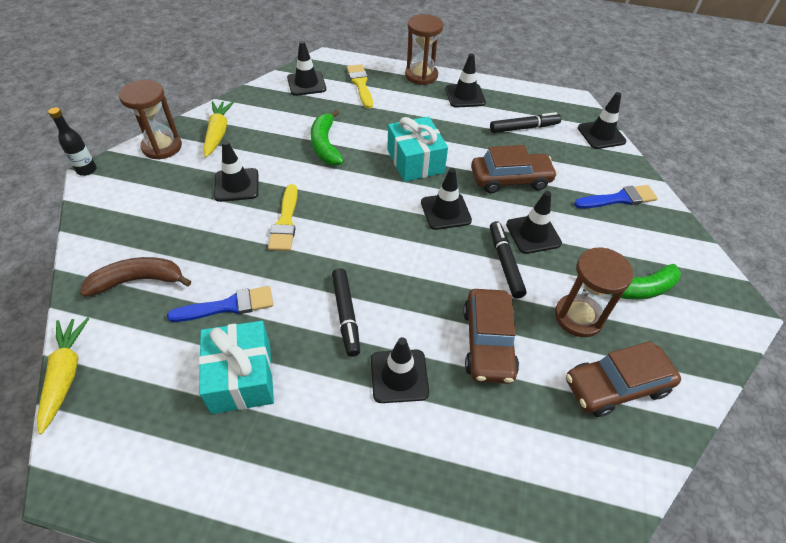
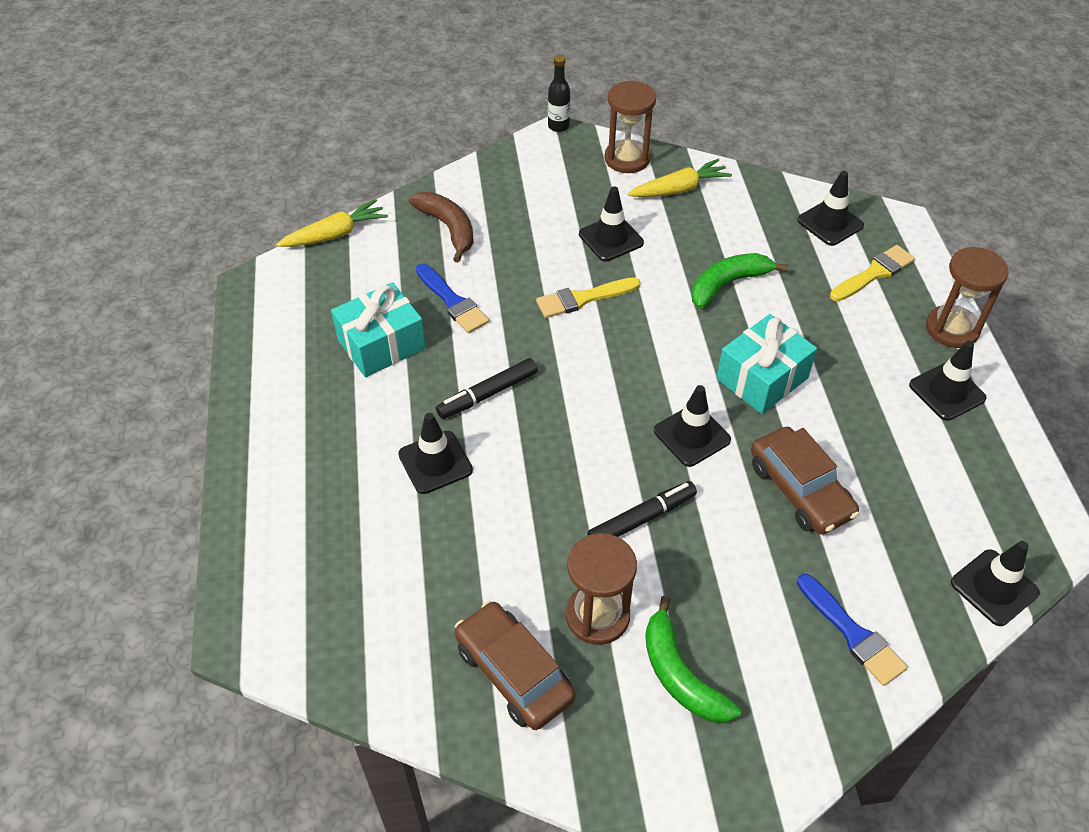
camera: 70 degrees right, 0 degrees up
(488, 342) = (513, 529): brown car -> none
(524, 128) = (928, 481): black marker -> none
(533, 234) = (711, 538): black traffic cone -> none

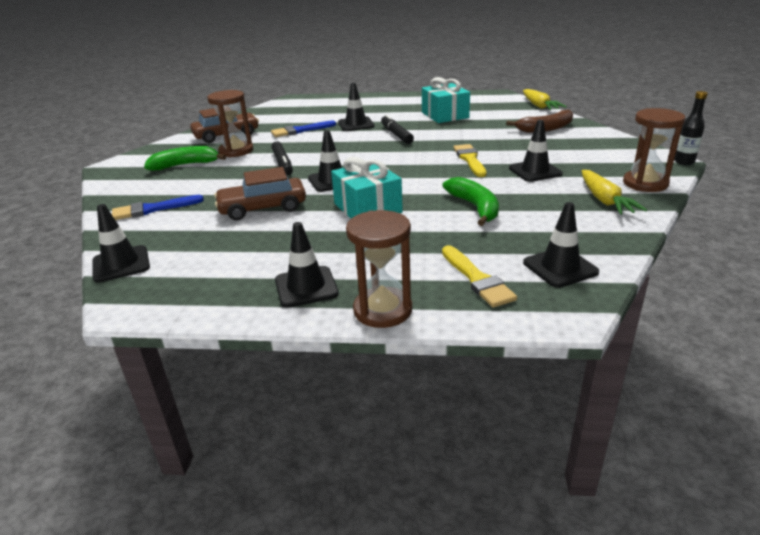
camera: 105 degrees right, 20 degrees down
(452, 302) = (475, 129): blue brush -> blue brush (300, 130)

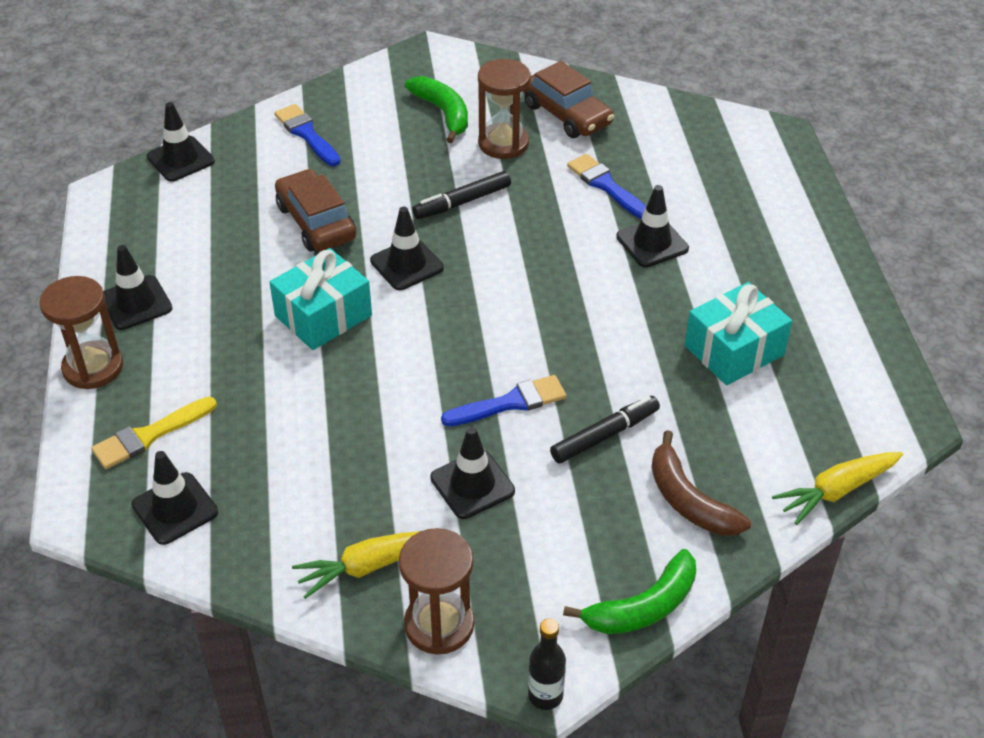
camera: 75 degrees right, 15 degrees up
(396, 135) = (610, 300): black marker -> black marker (604, 435)
(470, 159) = (510, 403): yellow brush -> blue brush
(475, 207) = (334, 421): green banana -> green banana (643, 607)

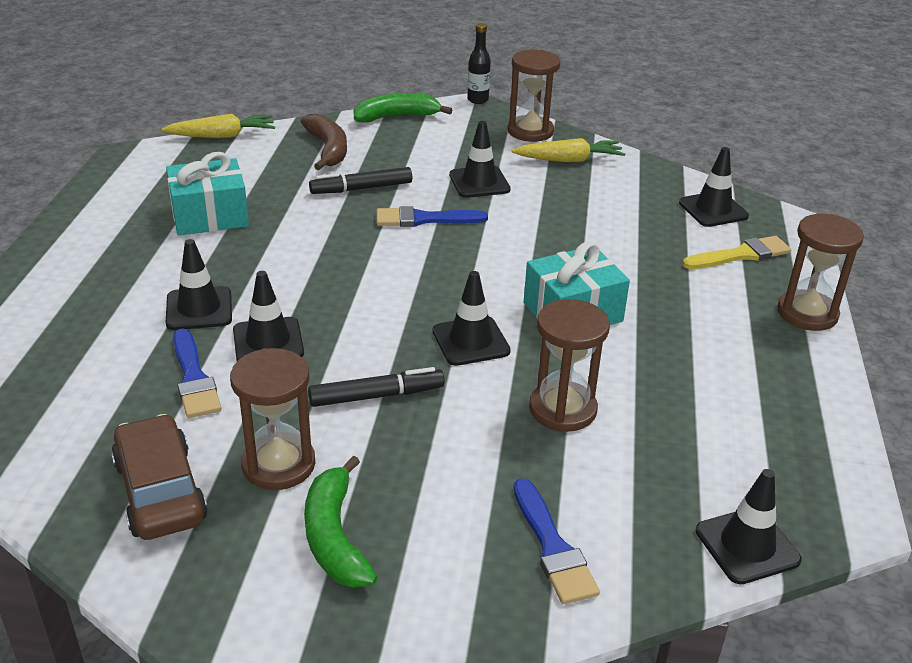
camera: 165 degrees left, 10 degrees down
(136, 303) = (775, 363): black traffic cone -> black traffic cone (268, 342)
(316, 222) = (562, 409): brown car -> brown hourglass

